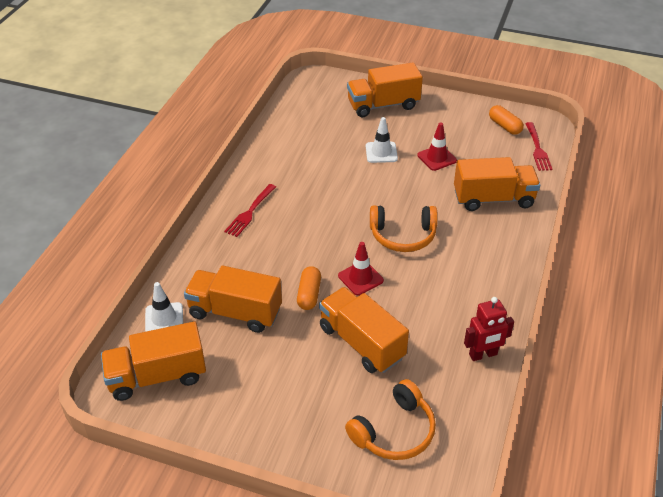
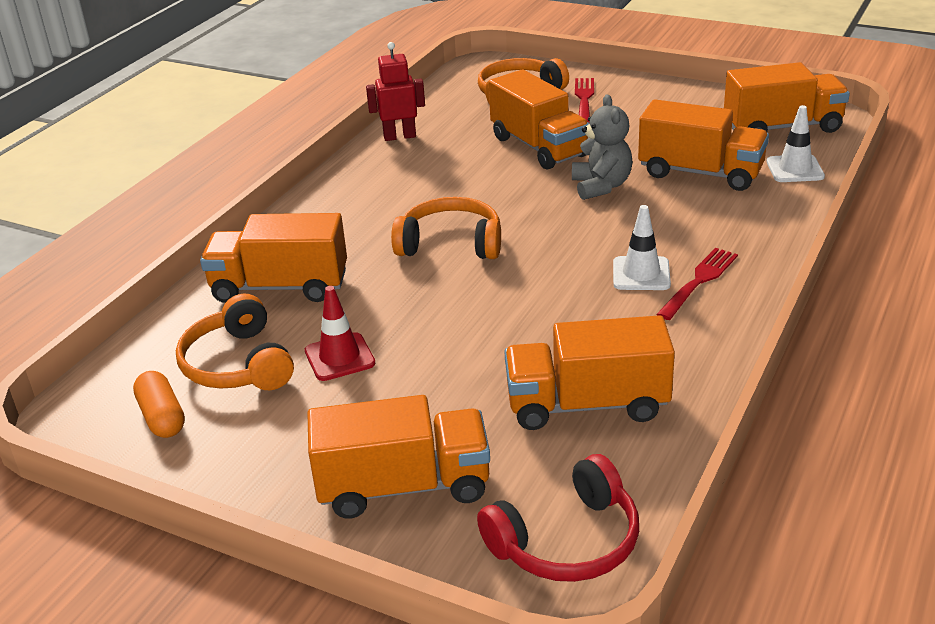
camera: 170 degrees left, 10 degrees down
(309, 294) = (601, 186): orange capsule -> grey teddy bear
(310, 140) = (587, 404): none -> orange truck
(315, 91) = (567, 541): none -> red headphones
(360, 278) = (527, 200): red traffic cone -> none
(381, 152) = (444, 372): white traffic cone -> white traffic cone (641, 274)
(486, 152) = (238, 364): none -> orange headphones
(537, 149) = (136, 366): red fork -> red fork (584, 99)

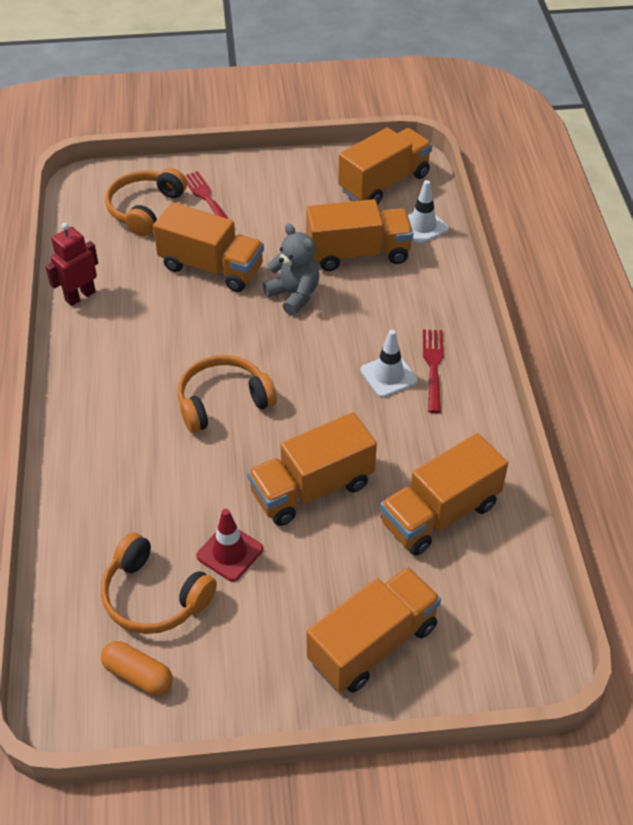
camera: 35 degrees left, 15 degrees up
(280, 287) = (119, 504): orange truck -> orange truck (312, 488)
(567, 541) = (510, 633): red headphones -> none

